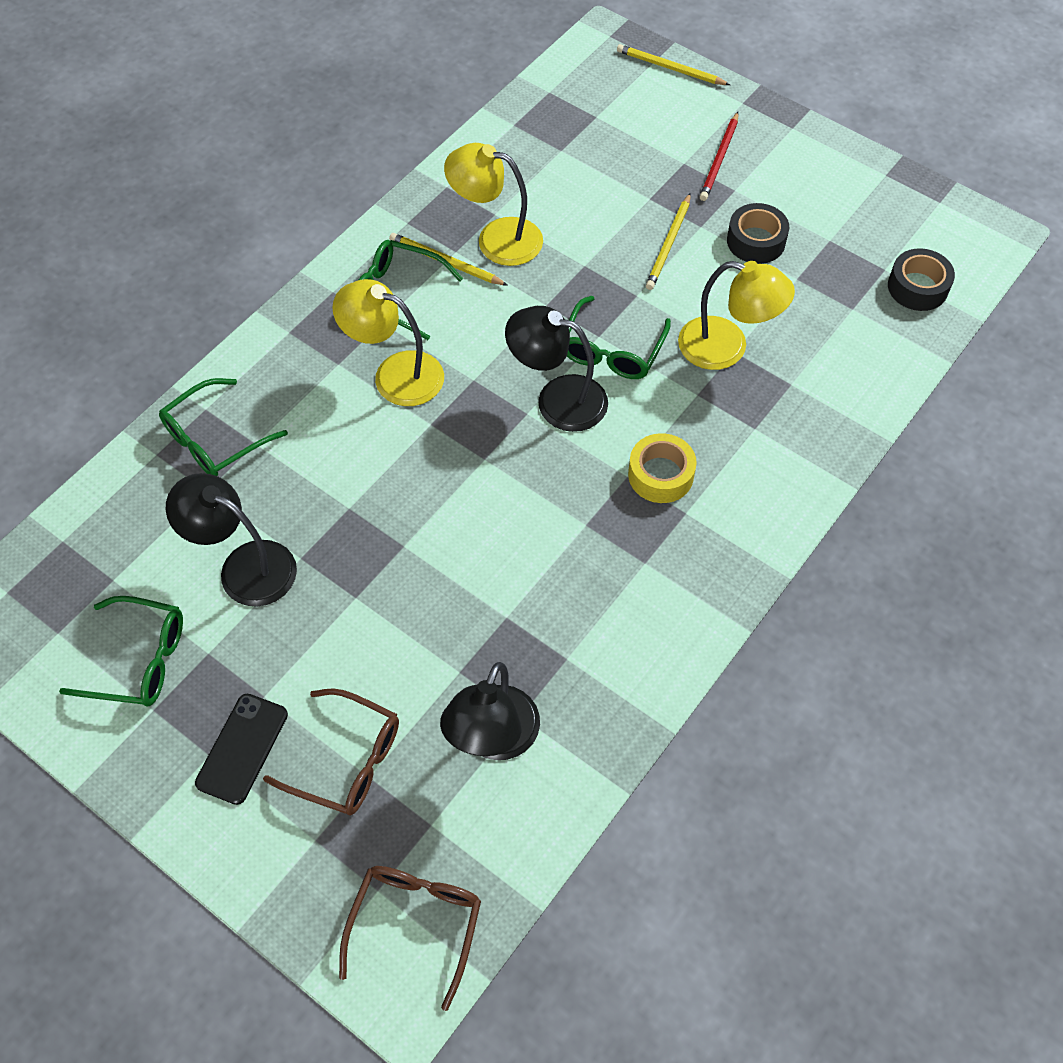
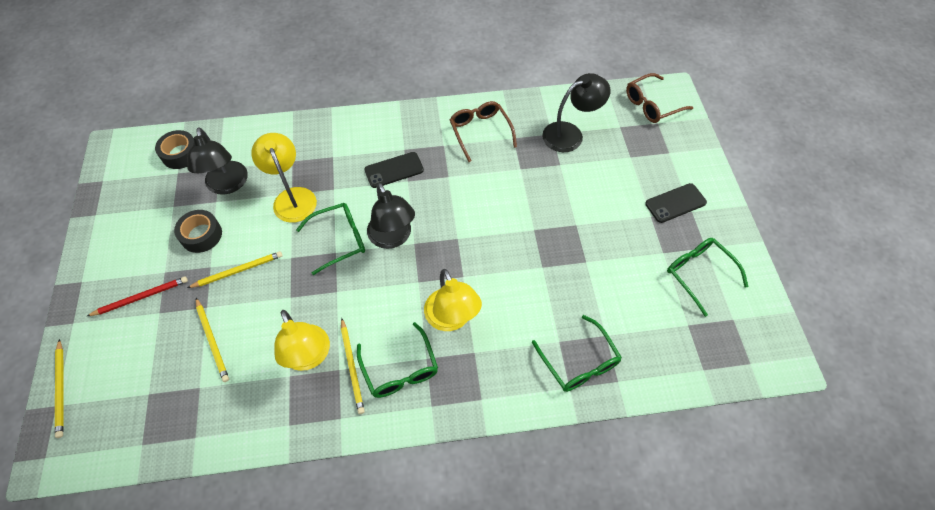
camera: 135 degrees left, 0 degrees up
(214, 439) = (579, 362): green glasses -> green glasses turned 60 degrees clockwise
(244, 566) = (616, 279): black lamp -> black lamp (227, 185)
(347, 760) = (634, 168): brown glasses -> brown glasses (480, 132)
(602, 183) = (212, 341): none -> yellow pencil
(660, 475) = (394, 170): yellow tape -> black phone

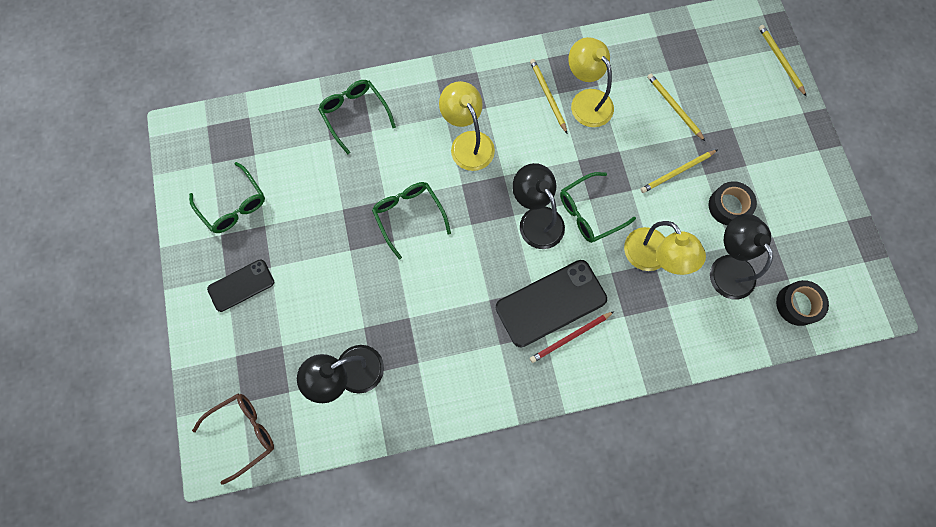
camera: 175 degrees right, 15 degrees up
(141, 297) = (755, 139): red pencil -> red pencil (570, 337)
(394, 170) = (550, 303): black phone -> black phone, size x1.68
(400, 369) = (507, 97): green glasses -> green glasses (408, 216)
(480, 132) = (458, 368): brown glasses -> none

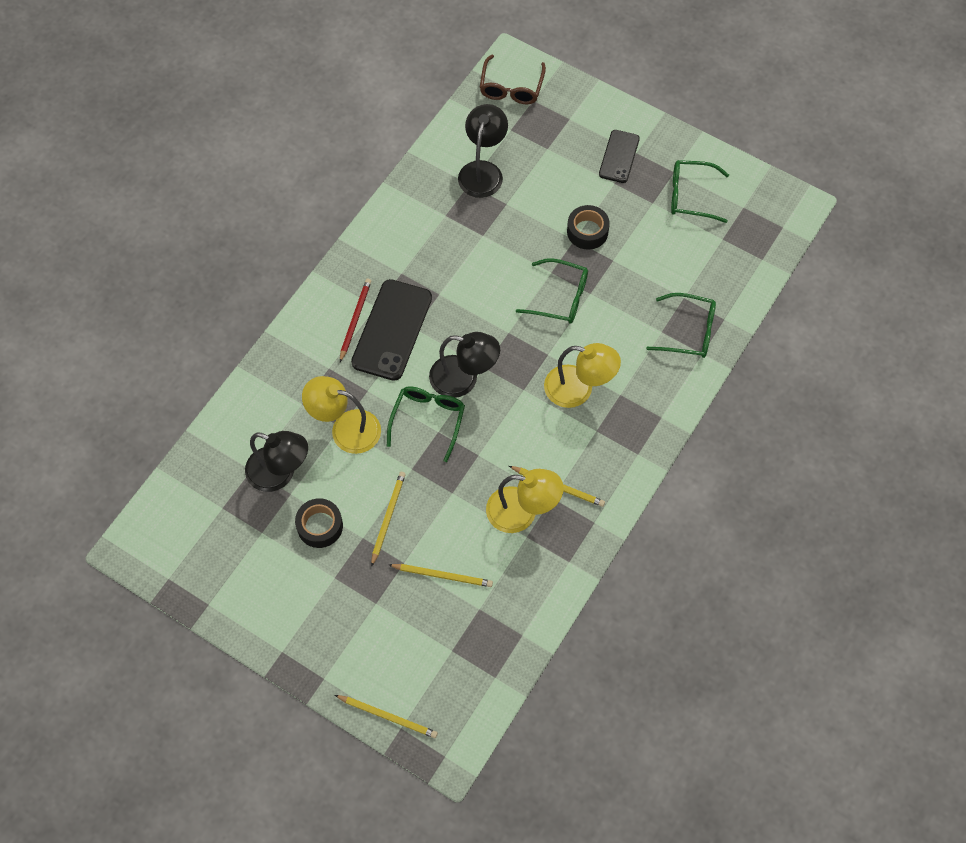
camera: 135 degrees right, 10 degrees down
(797, 304) = (200, 492): black tape -> black tape (587, 231)

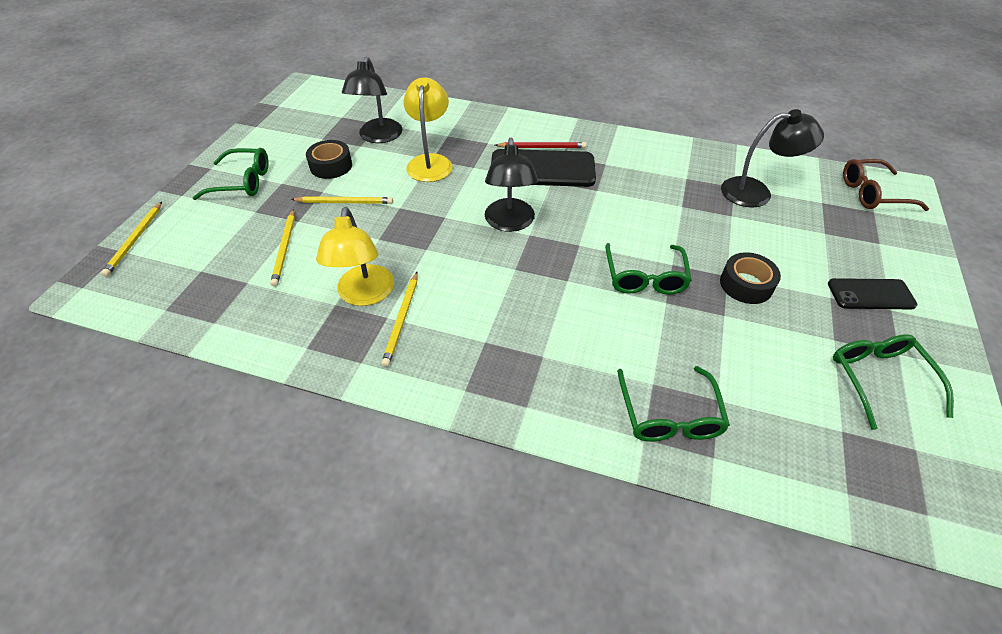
camera: 75 degrees right, 15 degrees down
(428, 420) = (455, 208): green glasses -> green glasses (243, 182)
(578, 389) = (534, 315): yellow lamp -> none

